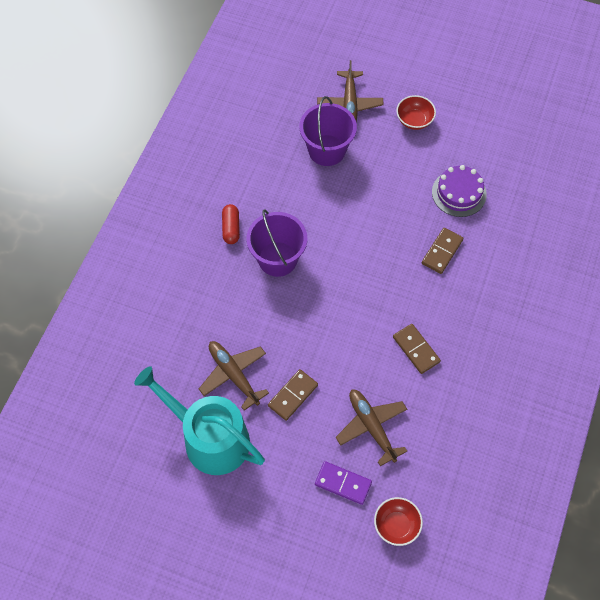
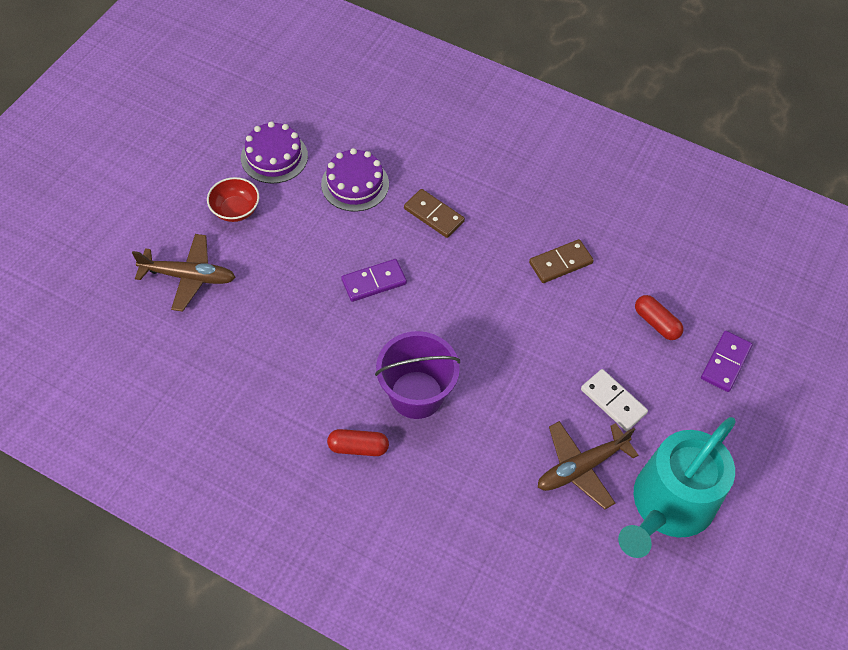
camera: 85 degrees left, 5 degrees down
(293, 395) = (613, 401): brown domino -> white domino
(327, 150) = (257, 314): purple bucket -> none
(369, 219) = (374, 282): none -> purple domino
(371, 427) = (656, 323): brown plane -> red capsule
(396, 525) = (772, 317): red bowl -> none
(471, 135) = (274, 157): none -> purple cake

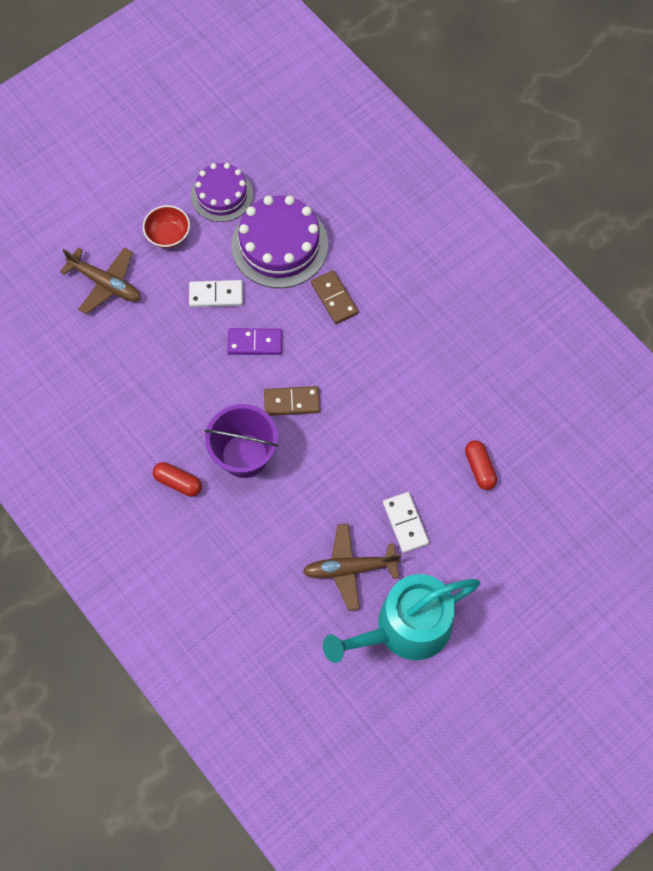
camera: 25 degrees right, 10 degrees up
(312, 250) = (216, 295): none -> white domino
(355, 184) = (280, 245): purple cake -> purple cake, size x1.54
(560, 263) = (423, 383): brown domino -> brown domino (292, 402)
(725, 362) = (521, 526): purple domino -> none

